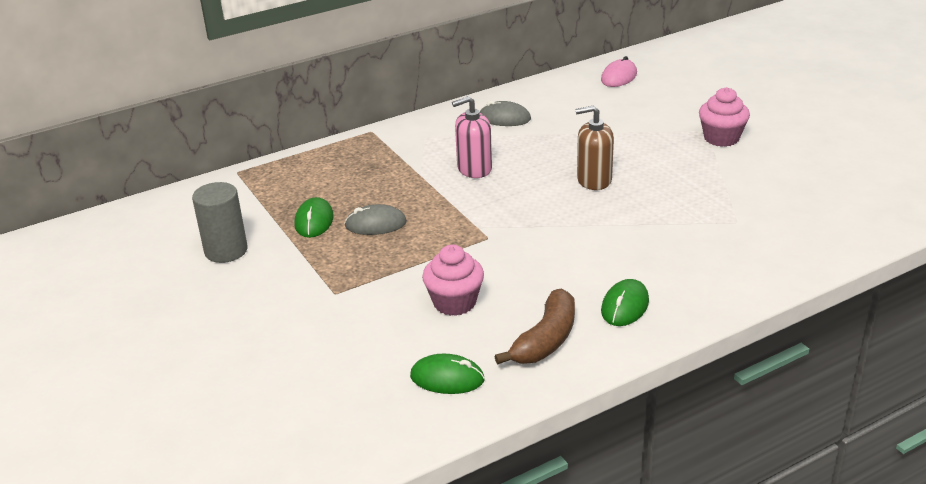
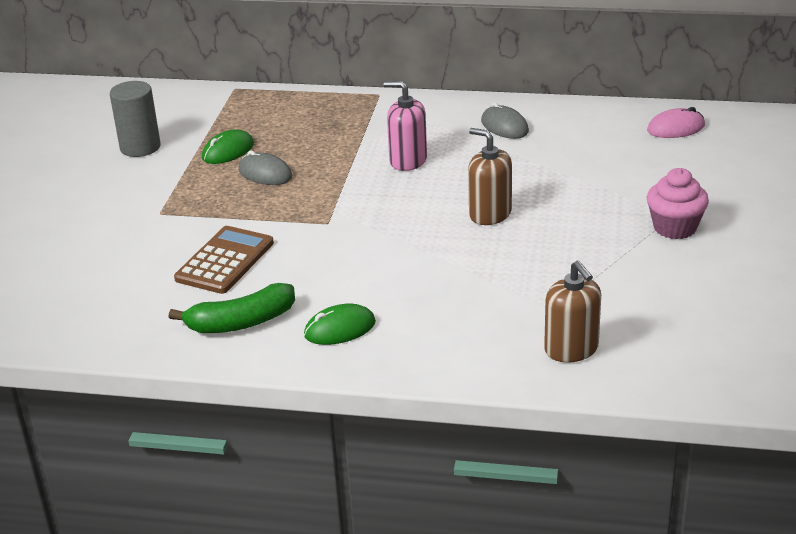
camera: 40 degrees right, 0 degrees up
(447, 378) = (135, 313): green mouse -> none
(454, 302) = (225, 261): pink cupcake -> brown calculator
(545, 340) = (241, 323): brown banana -> green banana
(790, 241) = (571, 349): none -> brown soap dispenser

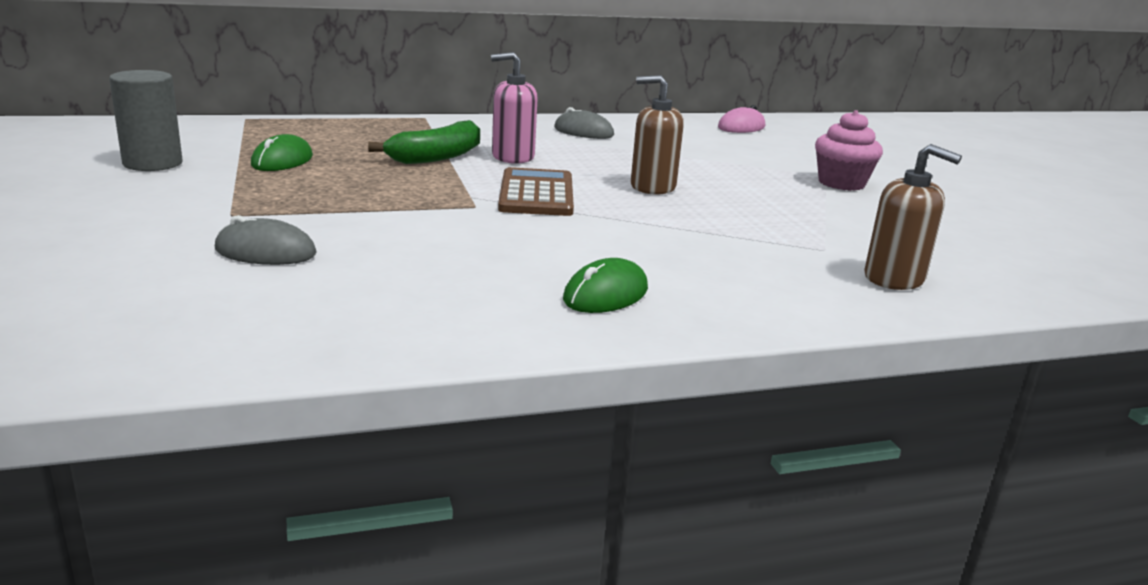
camera: 30 degrees left, 10 degrees down
(225, 261) = (372, 248): brown calculator -> brown calculator (536, 194)
(241, 323) = (460, 305): green banana -> green banana (436, 157)
(265, 173) = (350, 174): grey mouse -> grey mouse (265, 251)

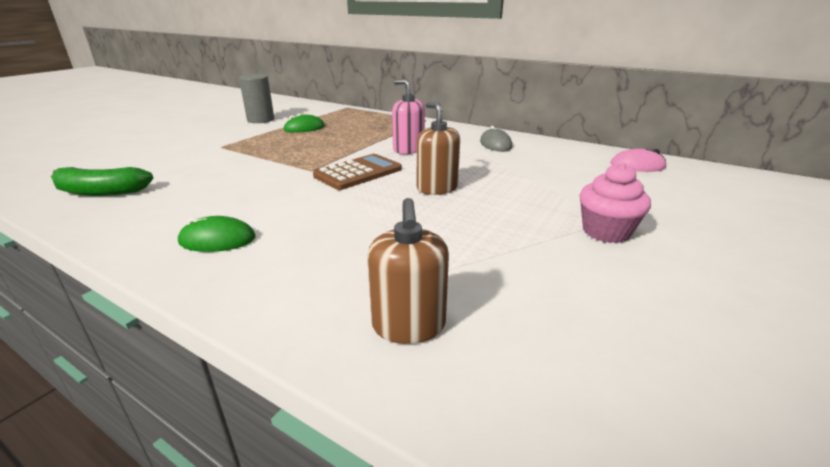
camera: 50 degrees right, 5 degrees up
(265, 251) = (182, 165): grey mouse -> none
(436, 157) = (370, 141): green banana -> green banana (101, 192)

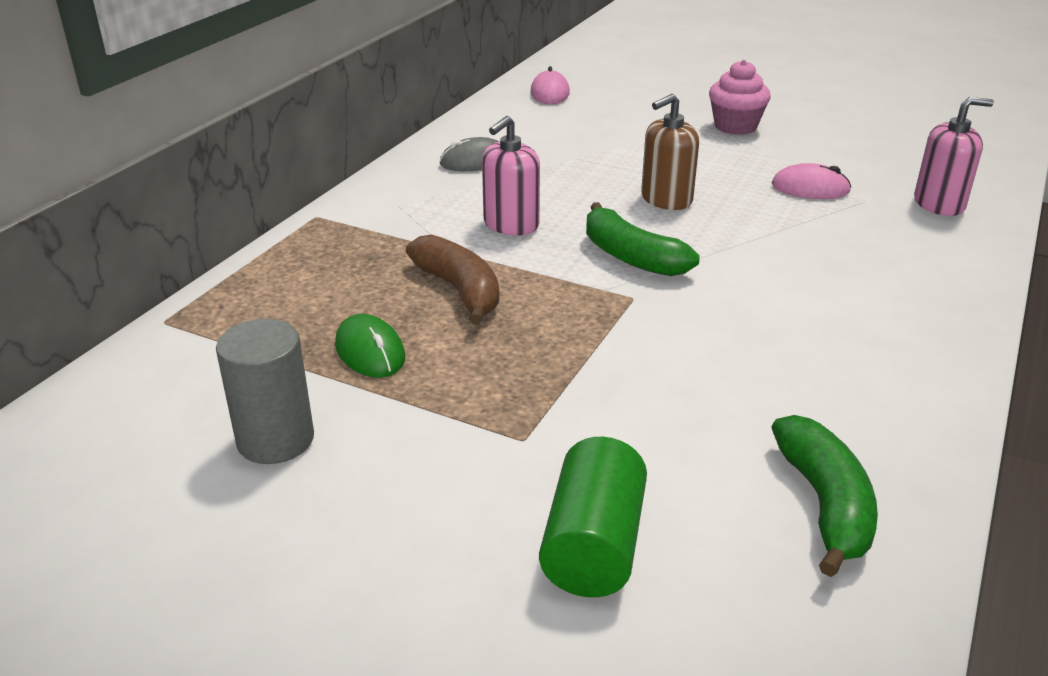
camera: 95 degrees left, 5 degrees up
(148, 153) = (593, 545): none -> green cylinder
(217, 240) = (889, 323): green mouse -> none
(343, 140) = (460, 290): none -> brown banana
(358, 173) = (631, 256): brown calculator -> green banana
(408, 325) = (939, 204): brown soap dispenser -> pink soap dispenser
(455, 248) = (810, 188): none -> pink mouse

